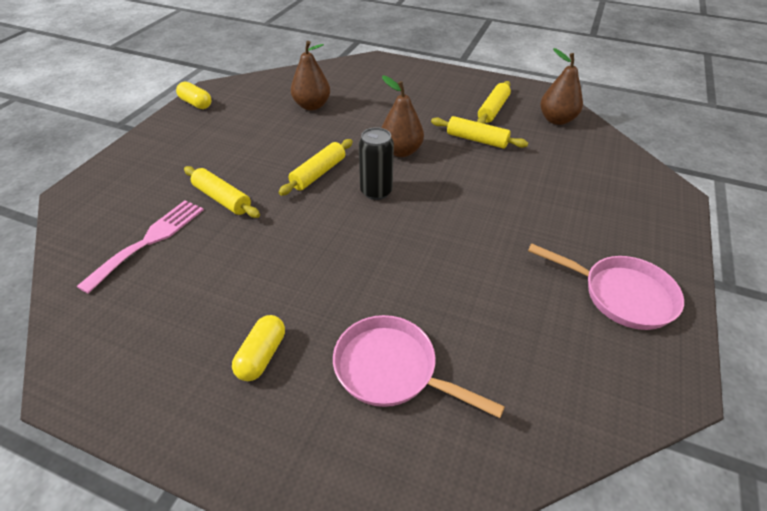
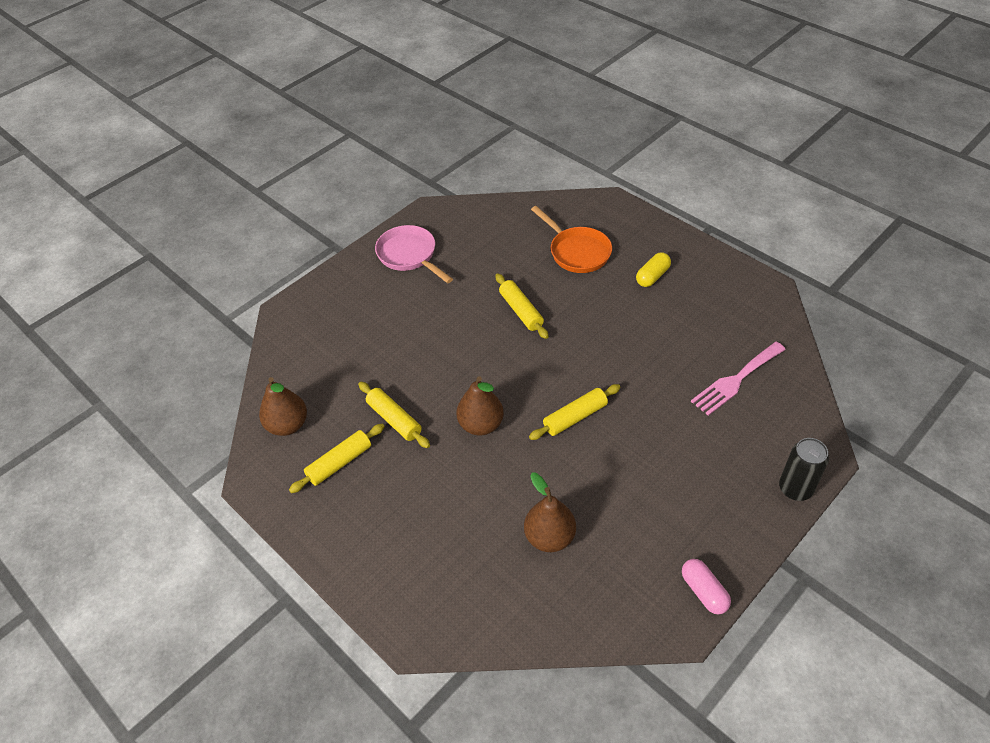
camera: 155 degrees left, 5 degrees up
(196, 103) = (703, 591): yellow capsule -> pink capsule
(222, 199) = (672, 410): yellow rolling pin -> yellow rolling pin (521, 311)
(376, 191) = (529, 380): black can -> black can (795, 488)
(391, 369) = (577, 252): pink pan -> orange pan

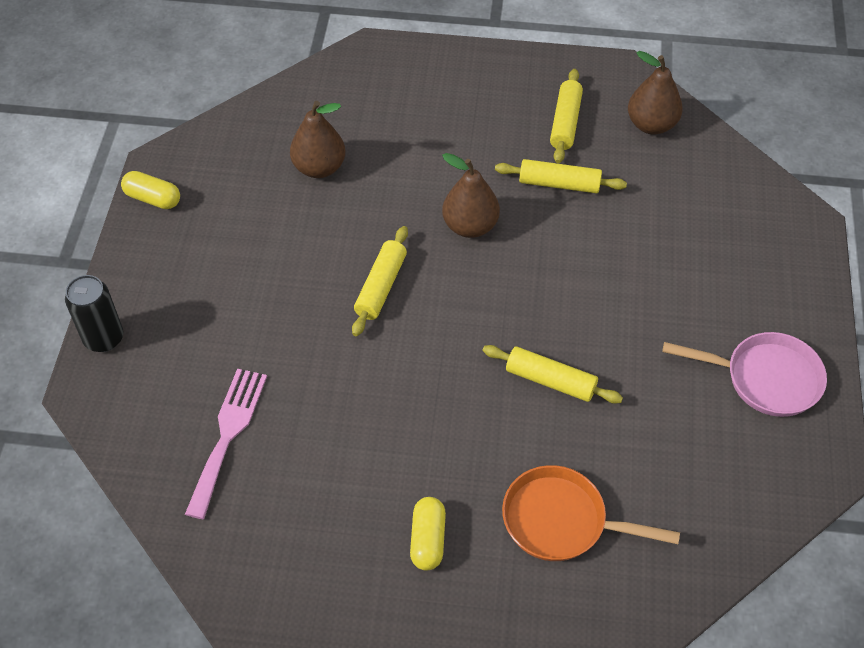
camera: 140 degrees right, 5 degrees up
(703, 591) = (153, 198): pink capsule -> yellow capsule

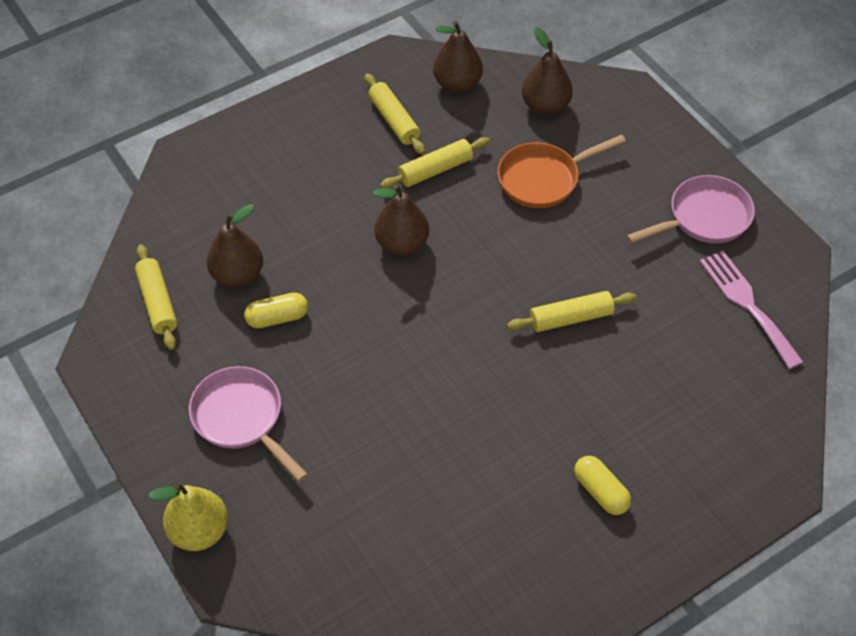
camera: 40 degrees left, 0 degrees up
(104, 338) = (199, 531): black can -> yellow pear
(153, 198) = (120, 391): yellow capsule -> yellow capsule (277, 318)
(214, 277) = (241, 418): none -> pink pan
(228, 435) = (380, 529): pink fork -> pink fork (747, 304)
(381, 287) = (382, 335): yellow rolling pin -> yellow rolling pin (158, 302)
(561, 521) = (673, 410): orange pan -> orange pan (543, 179)
(713, 189) = (545, 106): none -> brown pear

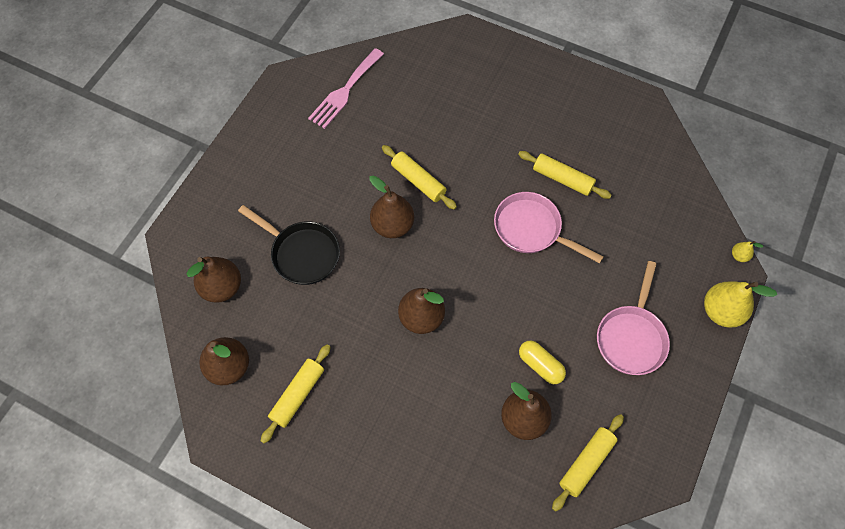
camera: 120 degrees left, 10 degrees up
(247, 604) = (739, 256): none -> yellow pear
(435, 170) = (335, 333): yellow rolling pin -> yellow rolling pin (562, 179)
(527, 268) = (392, 225): none -> brown pear
(543, 179) = (302, 253): orange pan -> black pan
(600, 491) = (532, 113): yellow capsule -> none
(704, 218) = (283, 140): pink pan -> pink pan (531, 229)

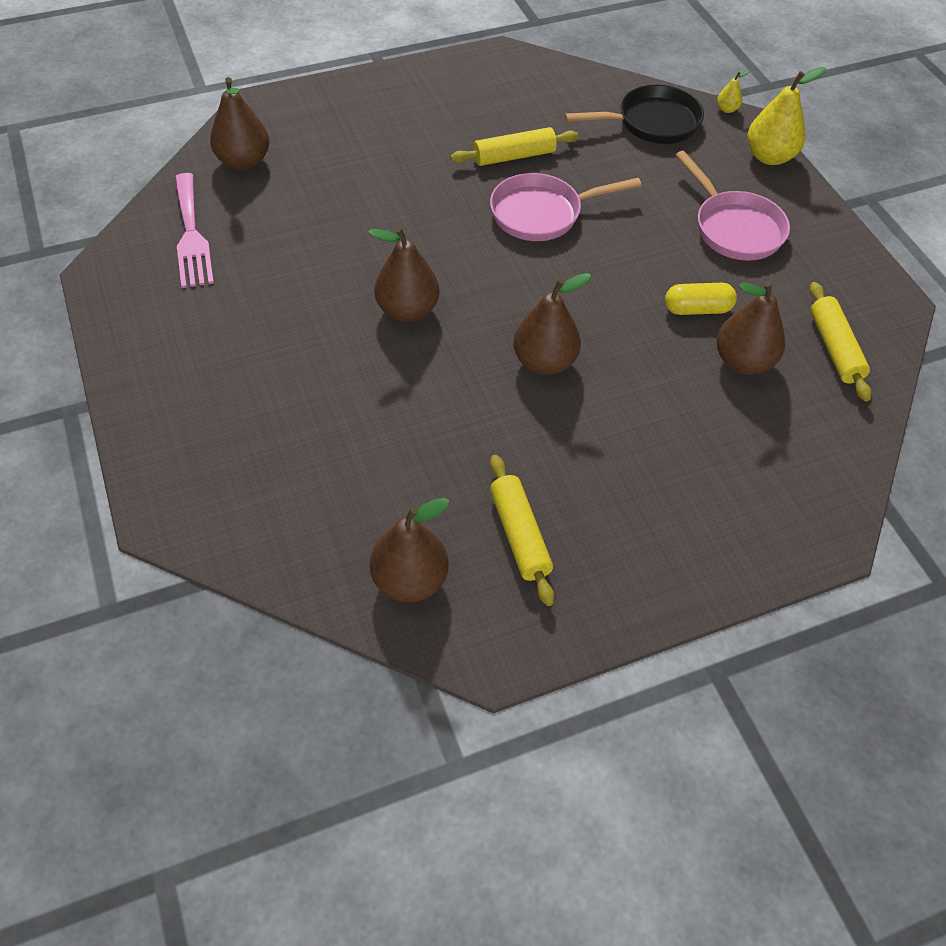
camera: 50 degrees left, 10 degrees down
(222, 287) = (295, 515): brown pear -> brown pear (244, 161)
(302, 253) = (345, 409): black pan -> black pan (652, 123)
(418, 181) = (381, 255): yellow rolling pin -> none

